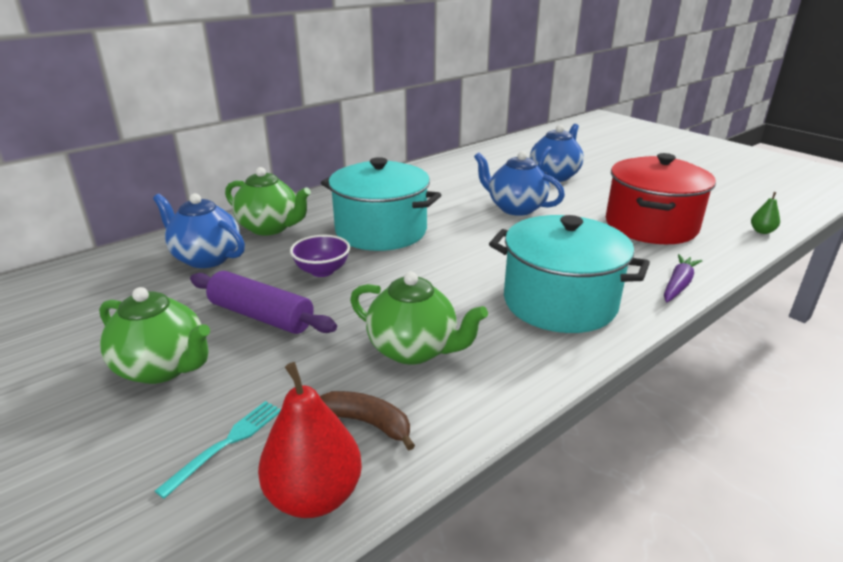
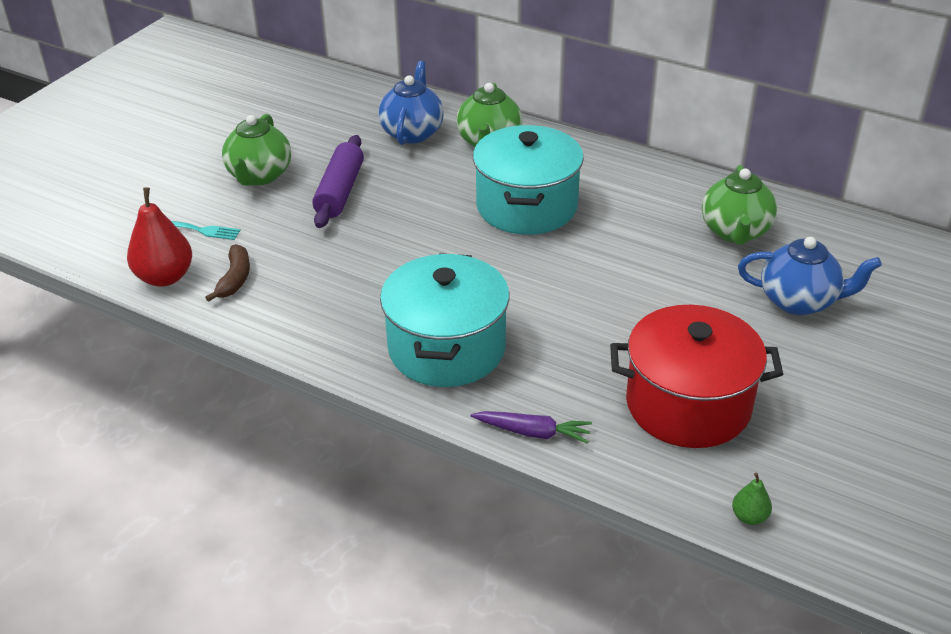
camera: 70 degrees right, 10 degrees up
(322, 271) = (426, 197): purple bowl -> none
(414, 350) = (328, 278): green teapot -> green teapot (735, 232)
(515, 208) = (656, 284): blue teapot -> none

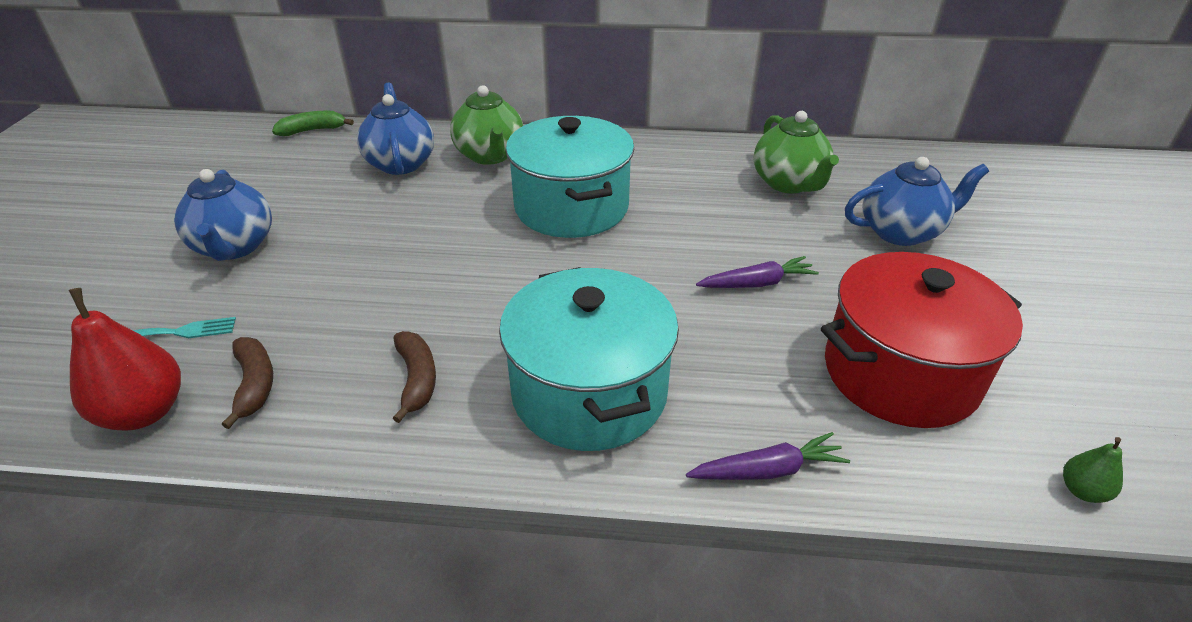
camera: 25 degrees left, 0 degrees up
(259, 176) = (235, 247): green teapot -> blue teapot
(337, 306) = (417, 379): none -> brown banana
(340, 191) = (348, 241): purple rolling pin -> none
(358, 85) = (313, 130): none -> green banana
(632, 308) = (757, 283): none -> purple carrot

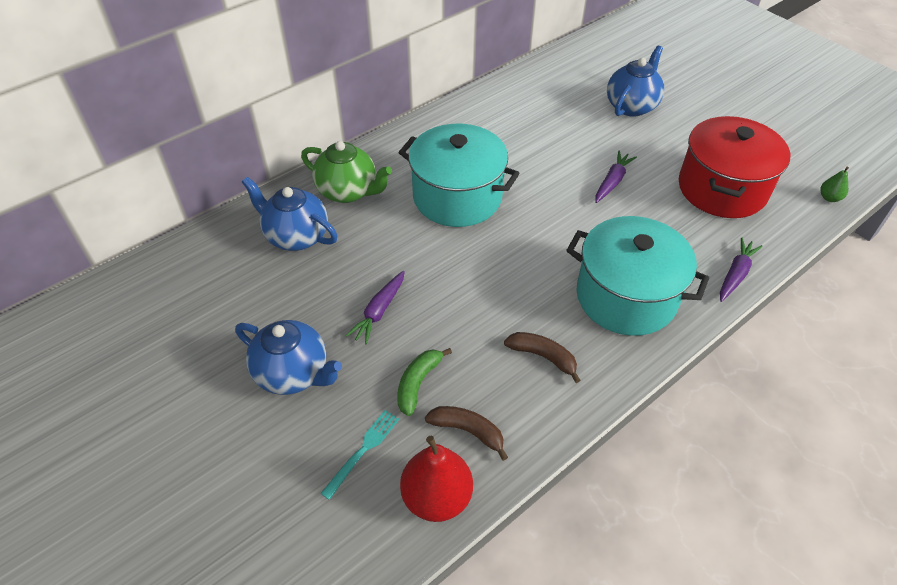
camera: 45 degrees left, 10 degrees up
(313, 130) = (176, 254): green banana -> green banana (418, 383)
(361, 248) = (379, 311): none -> purple carrot
(789, 183) = (545, 105): green teapot -> none

